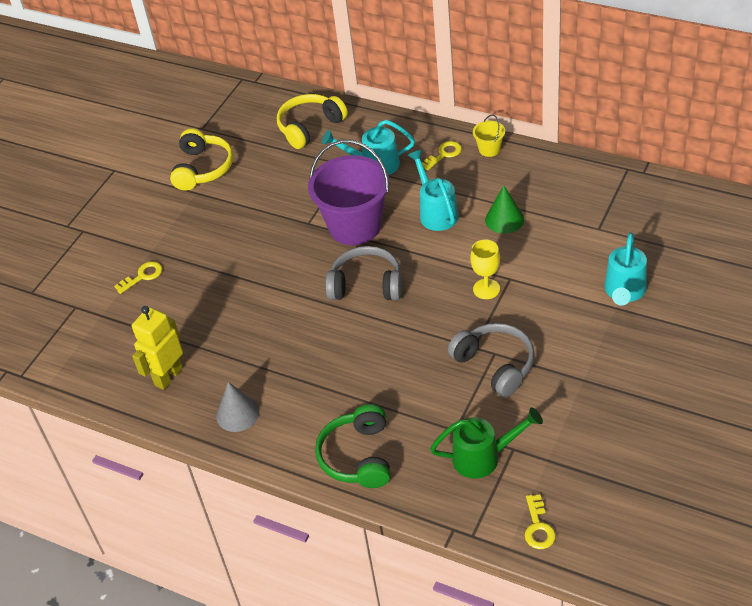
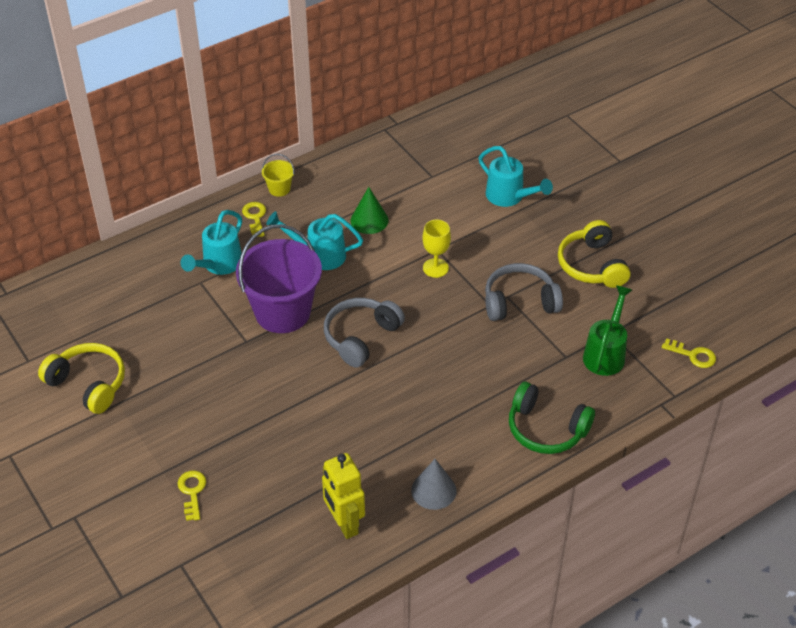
camera: 65 degrees left, 0 degrees up
(310, 127) = (120, 283): yellow headphones -> yellow headphones (592, 265)

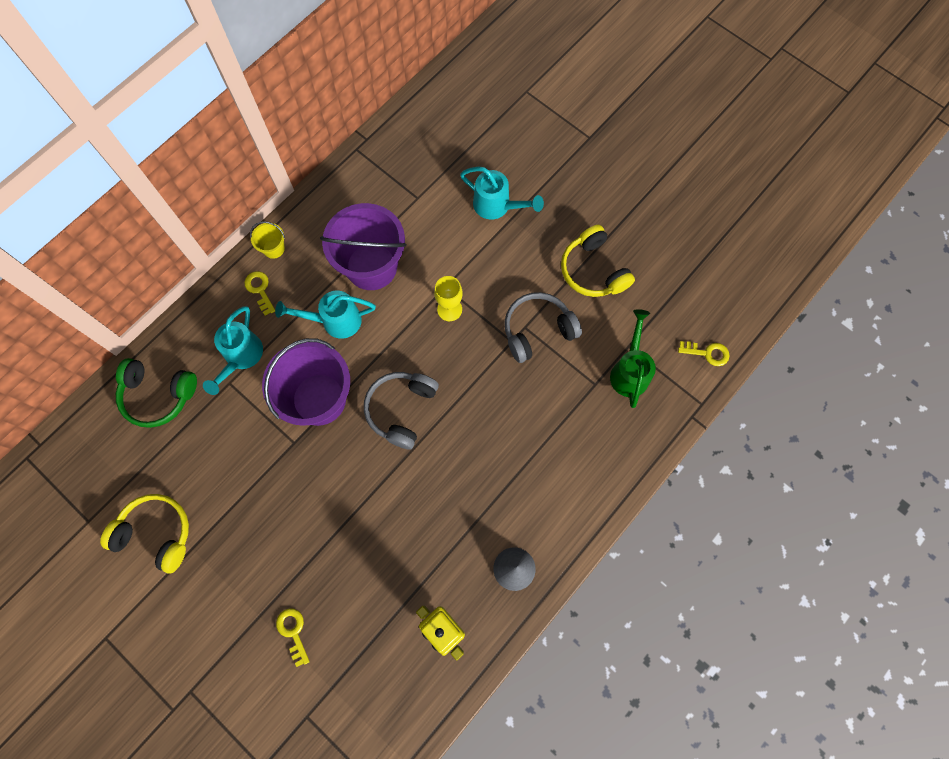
camera: 15 degrees left, 25 degrees up
(369, 220) = (371, 267): green cone -> purple bucket
(546, 429) = (597, 472): green headphones -> green headphones (158, 395)

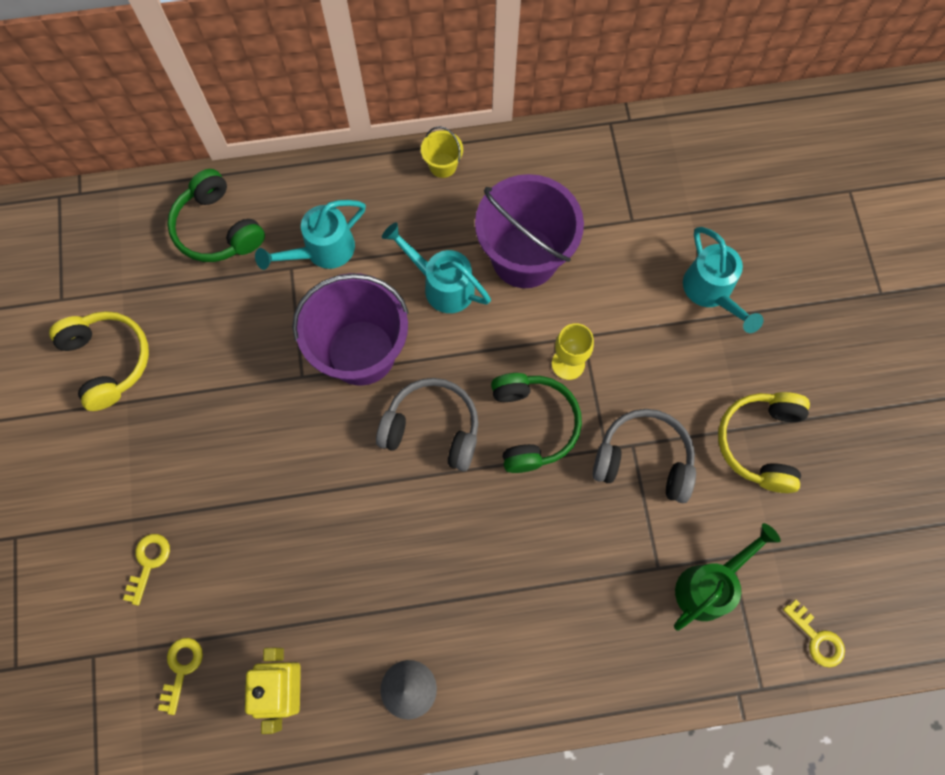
camera: 40 degrees right, 0 degrees up
(260, 290) = (395, 197): yellow key -> yellow key (181, 668)
(401, 410) = (432, 429): grey headphones -> grey headphones turned 45 degrees clockwise
(458, 361) = (532, 425): none -> green headphones

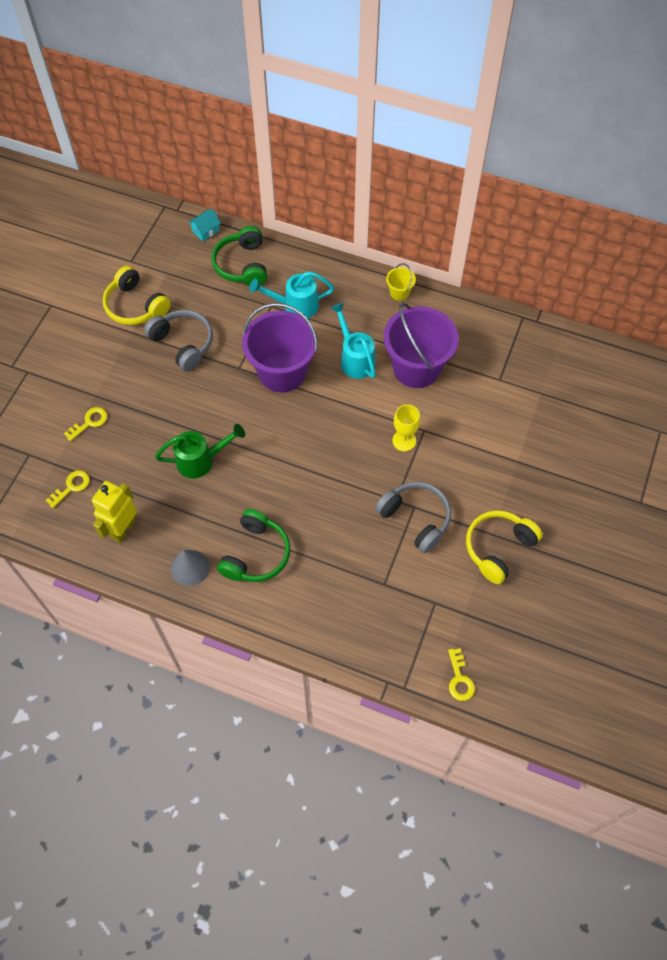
camera: 30 degrees right, 10 degrees down
(108, 361) = (135, 306): yellow headphones -> yellow headphones turned 135 degrees clockwise
(137, 204) = (206, 230): none -> turquoise house
(432, 429) = (296, 435): grey headphones -> grey headphones (183, 344)
(532, 425) = (359, 463): green headphones -> green headphones (256, 554)
(709, 585) = (410, 611): green watering can -> green watering can (201, 460)
(711, 292) = (524, 445): turquoise watering can -> none

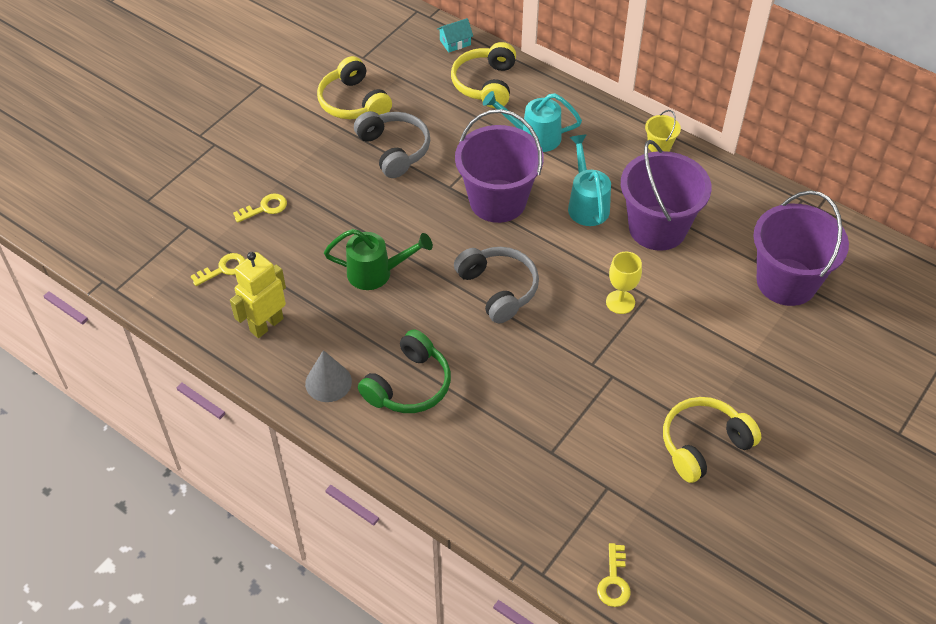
camera: 15 degrees right, 10 degrees down
(242, 265) = (485, 84): green headphones -> yellow headphones
(415, 519) = (610, 389): grey headphones -> grey headphones (498, 289)
(527, 392) = (786, 282): none -> purple bucket

